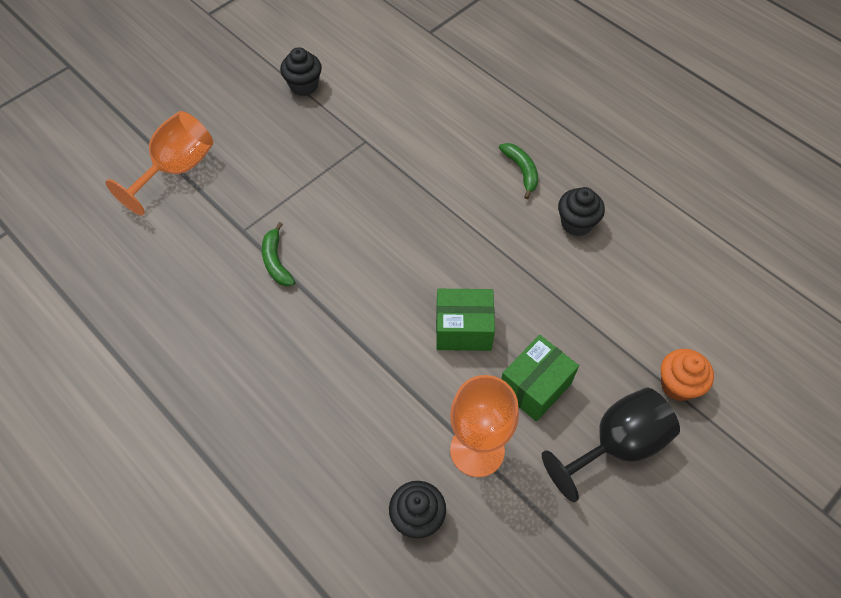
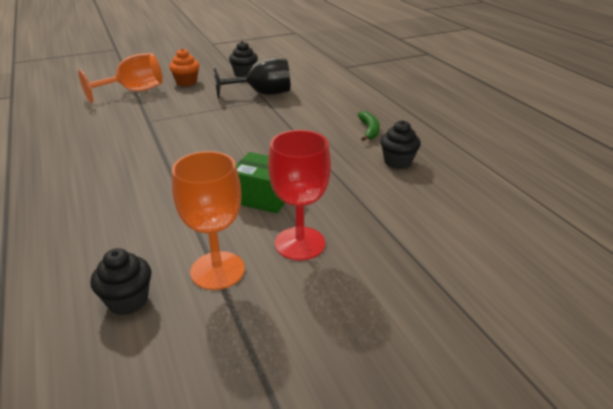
camera: 20 degrees right, 25 degrees down
(276, 261) = (156, 137): green banana -> none
(535, 386) = (300, 243): green box -> red goblet
(616, 445) = (352, 302): black goblet -> black goblet (262, 94)
(678, 385) = (440, 275): orange cupcake -> orange cupcake (186, 82)

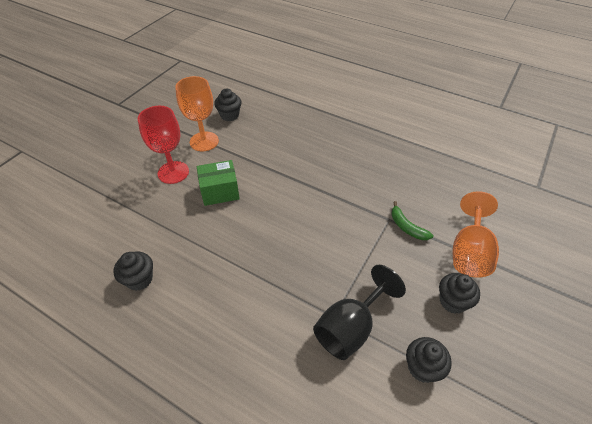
camera: 145 degrees right, 15 degrees up
(186, 82) = (452, 301): orange cupcake -> black cupcake
(369, 130) = (186, 318): green banana -> green banana (407, 227)

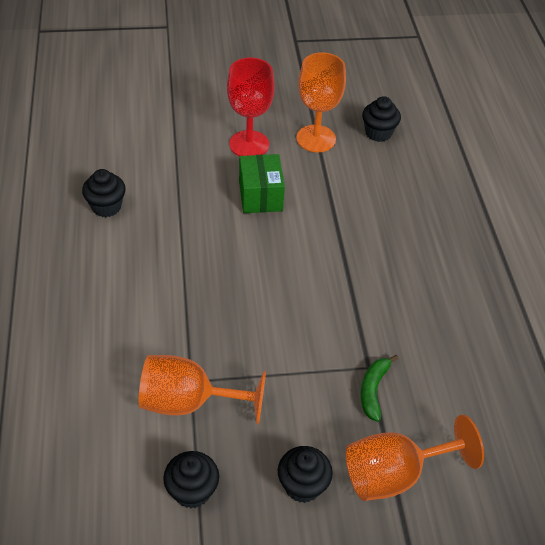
camera: 50 degrees right, 0 degrees up
(220, 191) = (260, 196): green box -> green box turned 45 degrees clockwise
(350, 327) = (189, 402): black goblet -> orange goblet

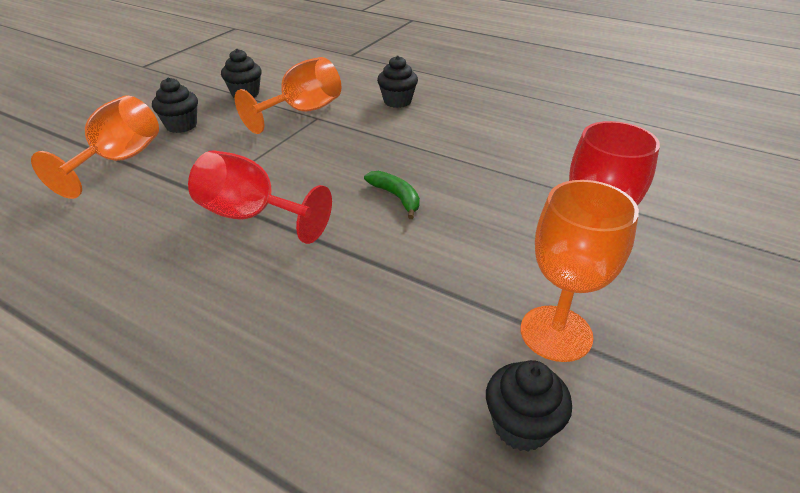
camera: 130 degrees right, 10 degrees down
(106, 207) = (543, 140): black cupcake -> black cupcake (397, 101)
(260, 196) = (479, 229): green box -> none
(360, 315) = (252, 216): none -> red goblet
(373, 390) = (183, 184): green banana -> green banana (396, 197)

